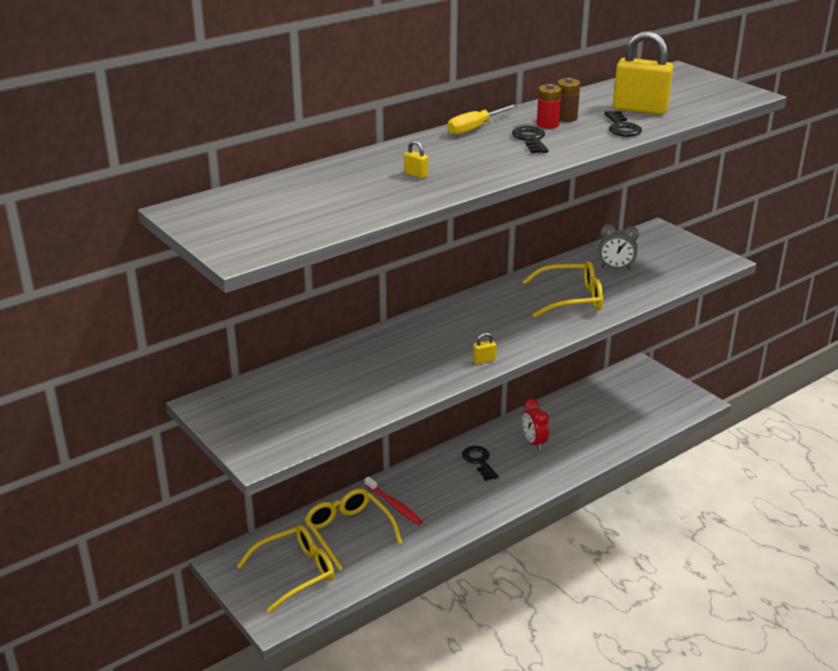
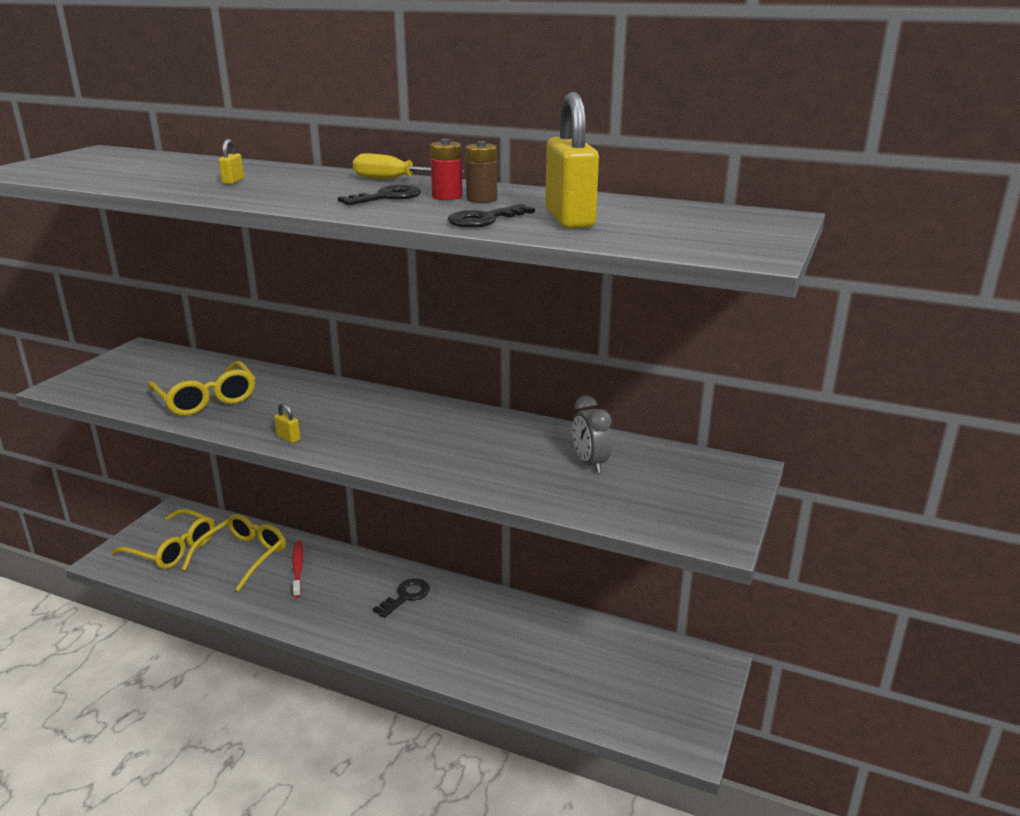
camera: 60 degrees right, 5 degrees down
(394, 505) = (298, 568): red toothbrush -> red toothbrush turned 150 degrees clockwise
(534, 443) = (469, 624): red clock -> none
(570, 299) = (475, 453): yellow glasses -> yellow glasses (206, 399)

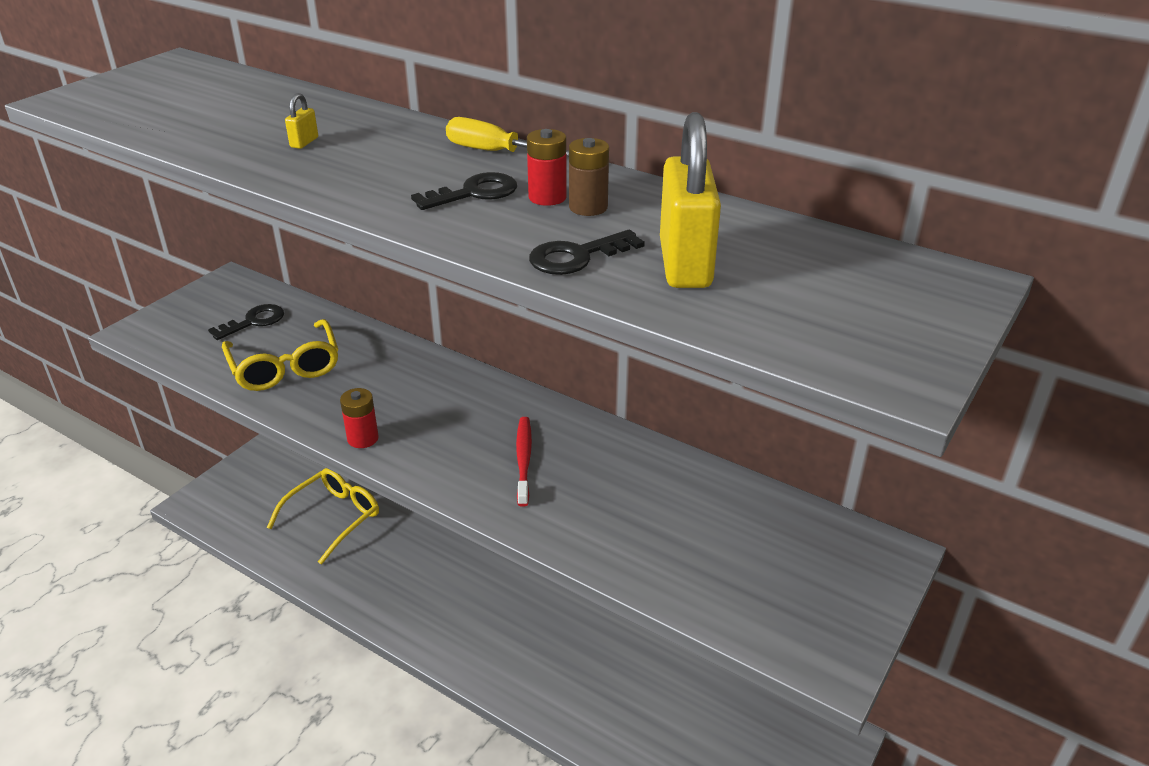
camera: 10 degrees right, 10 degrees up
(172, 548) = (261, 497): yellow glasses -> none
(288, 438) = (363, 438): yellow padlock -> red battery
(298, 568) = (389, 541): red toothbrush -> red toothbrush (523, 459)
(406, 596) = (500, 595): black key -> black key (253, 322)
(590, 463) = (702, 521): grey clock -> none

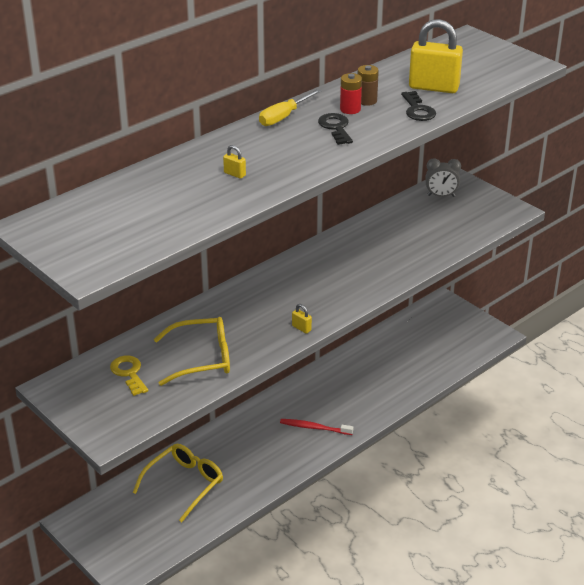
camera: 75 degrees left, 0 degrees up
(253, 322) = (129, 373): black key -> yellow key
(333, 518) = (184, 484): yellow glasses -> yellow glasses turned 75 degrees clockwise
(363, 438) = (301, 328): red battery -> yellow padlock
(523, 459) = (346, 271): red toothbrush -> red toothbrush (314, 428)
(815, 542) = (441, 196): none -> grey clock

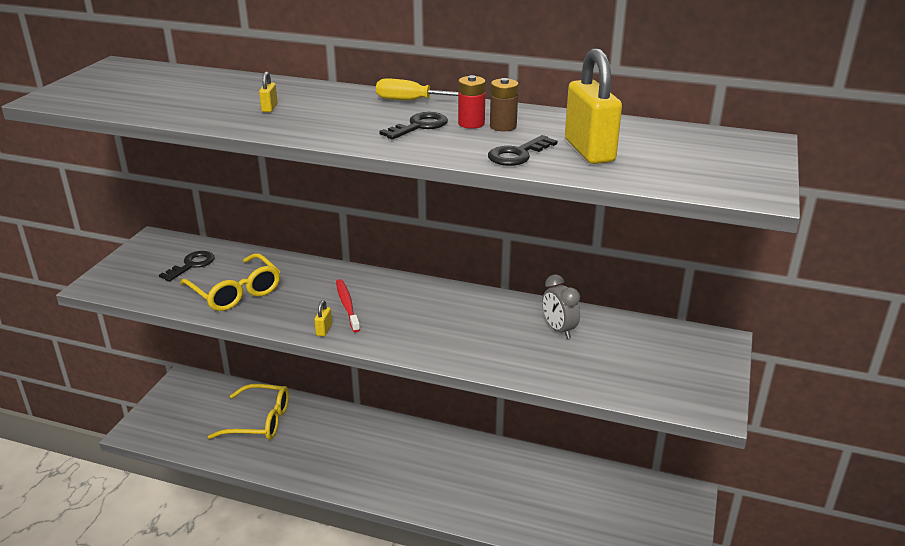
camera: 60 degrees right, 5 degrees down
(129, 373) = (191, 265): yellow key -> black key
(314, 428) = (392, 473): red toothbrush -> red toothbrush (347, 305)
(441, 196) = (671, 342): grey clock -> grey clock (559, 330)

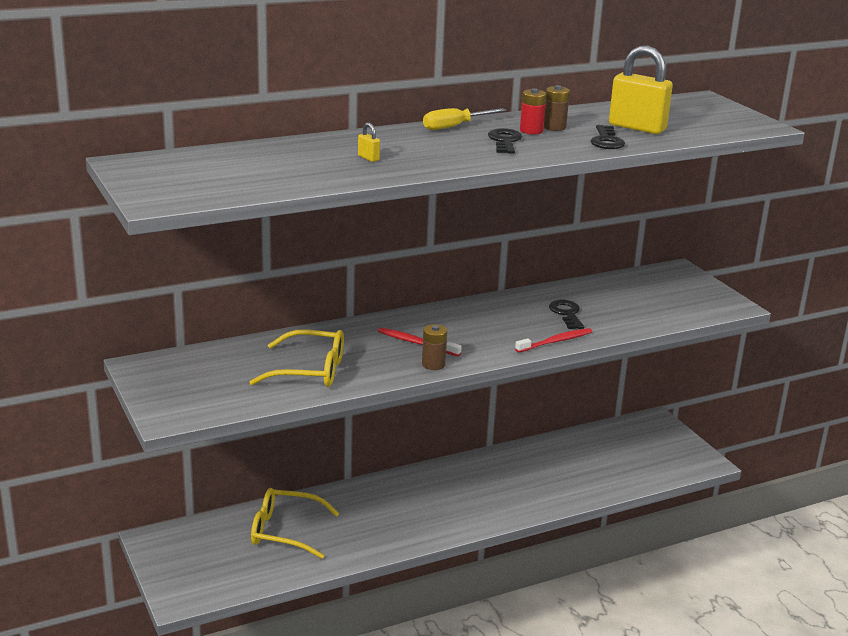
camera: 45 degrees left, 5 degrees down
(191, 265) = (225, 369): black key -> black key (566, 314)
(259, 421) = (286, 531): yellow glasses -> yellow glasses turned 135 degrees counterclockwise
(324, 330) = (433, 364): yellow padlock -> brown battery
(458, 358) = (556, 341): none -> red toothbrush
(559, 330) = (582, 300): grey clock -> none

